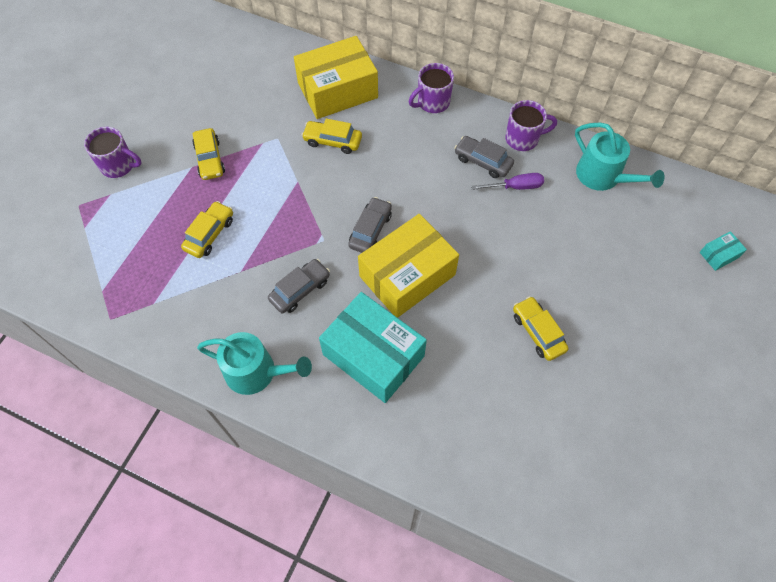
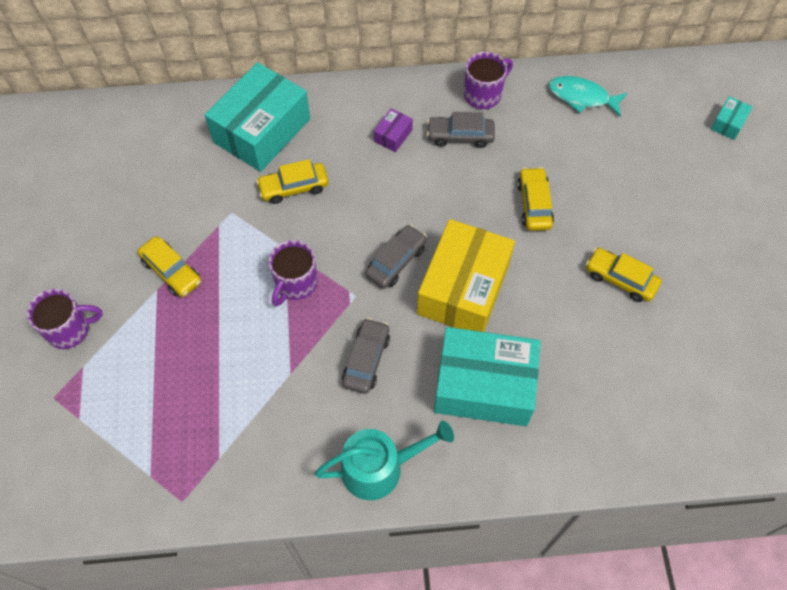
camera: 30 degrees left, 0 degrees up
(210, 234) = (229, 352): yellow car -> yellow car (534, 204)
(337, 90) = (262, 130): yellow box -> turquoise box
(370, 230) = (396, 261): grey car -> grey car turned 45 degrees clockwise
(431, 137) = (393, 135): none -> purple box
(432, 102) = (370, 98): purple mug -> purple mug (295, 284)
(515, 187) = (508, 147): purple screwdriver -> none
(603, 176) = (581, 97): turquoise watering can -> turquoise fish

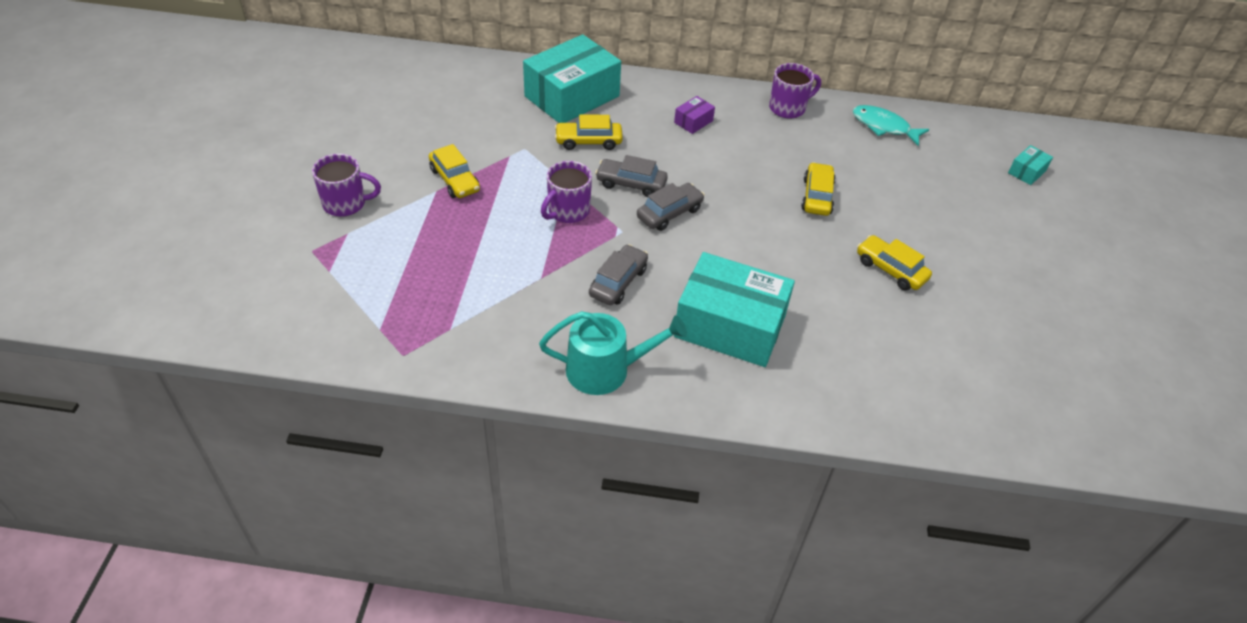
camera: 10 degrees right, 15 degrees down
(460, 136) = (757, 133): grey car -> grey car (631, 184)
(463, 288) = (729, 246): yellow box -> none

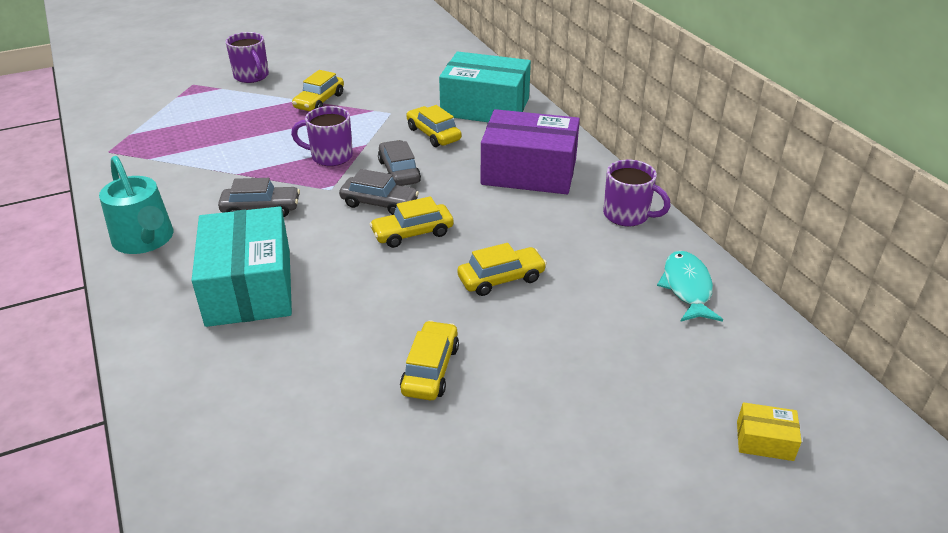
camera: 60 degrees right, 10 degrees down
(693, 122) = (529, 172): purple box -> purple box, size x2.44
(726, 213) = (412, 233): none -> yellow car
(1027, 172) = (764, 441): turquoise box -> yellow box

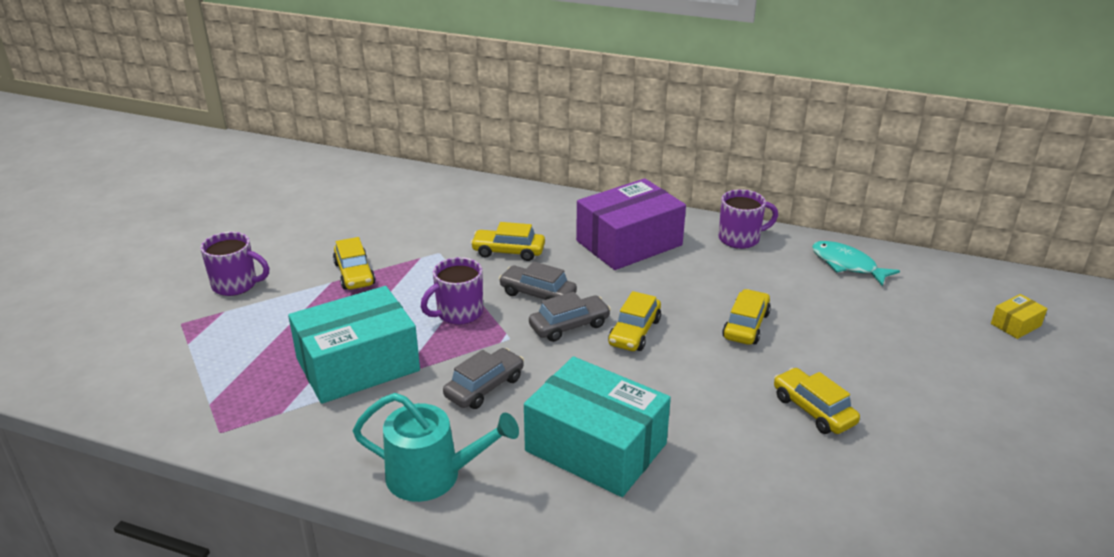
camera: 45 degrees left, 5 degrees down
(485, 107) = (508, 211): turquoise box -> turquoise box (358, 365)

